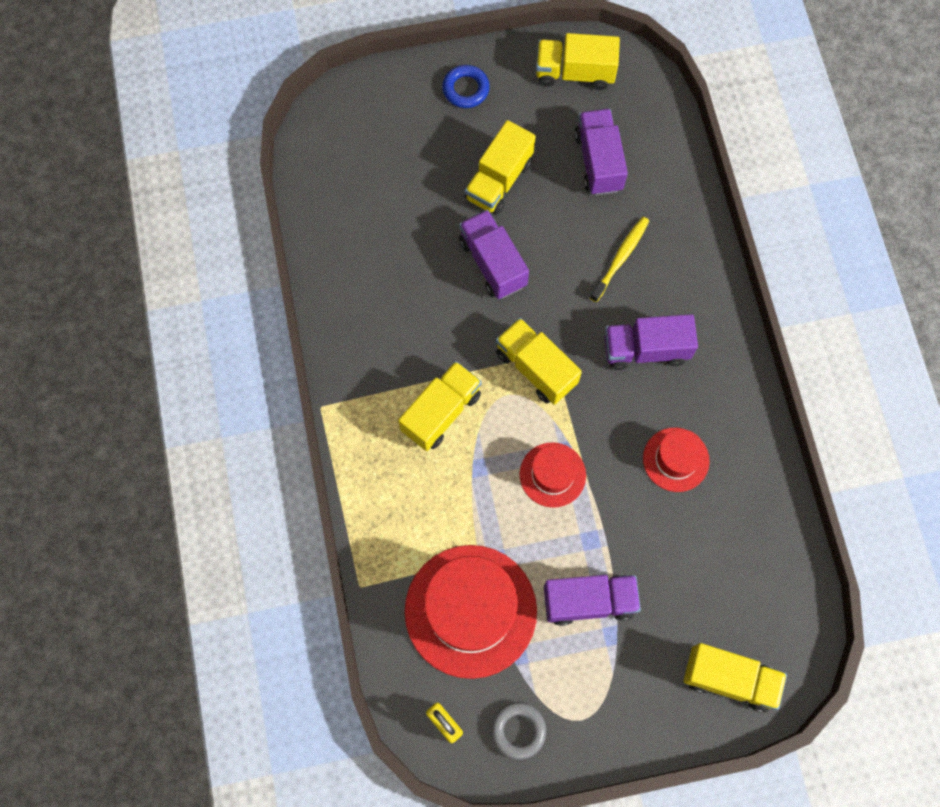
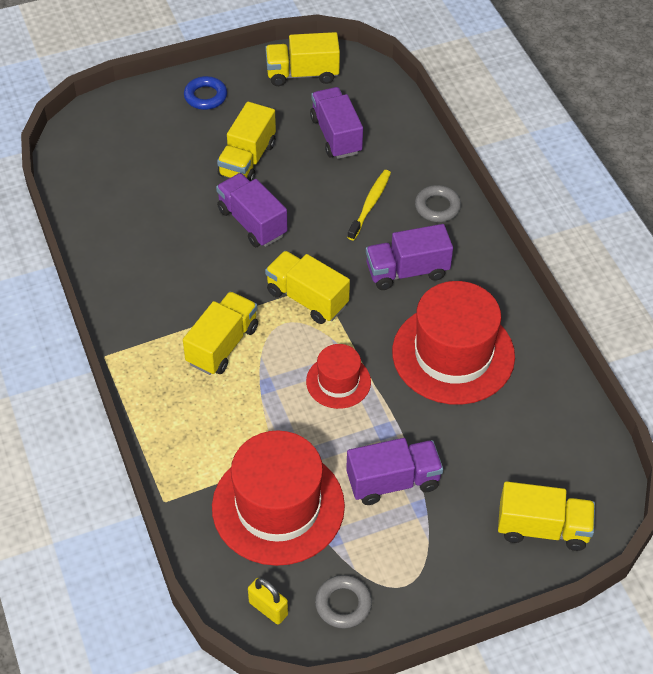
camera: 10 degrees left, 20 degrees down
(676, 459) = (453, 354): red hat -> red hat, size x1.92
(691, 272) = (437, 207): none -> grey ring

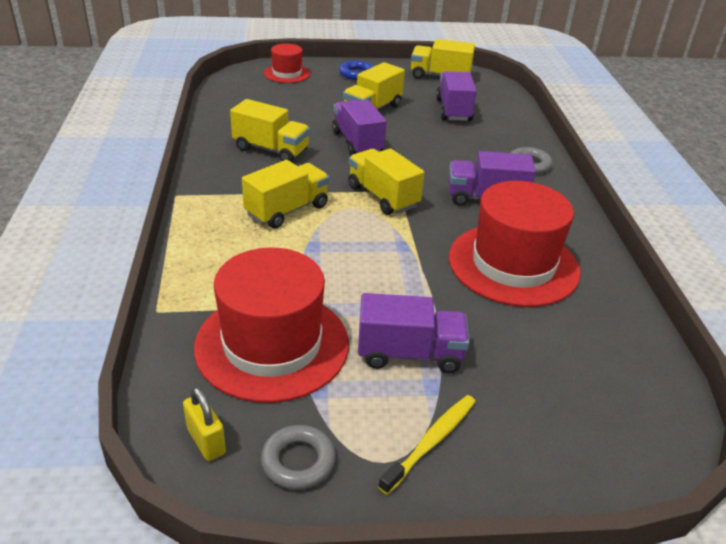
camera: 15 degrees right, 15 degrees down
(338, 382) = (386, 259): red hat -> red hat (287, 73)
(370, 204) = (467, 152): yellow toothbrush -> yellow toothbrush (431, 442)
(542, 528) = (579, 446): yellow truck -> yellow truck (271, 150)

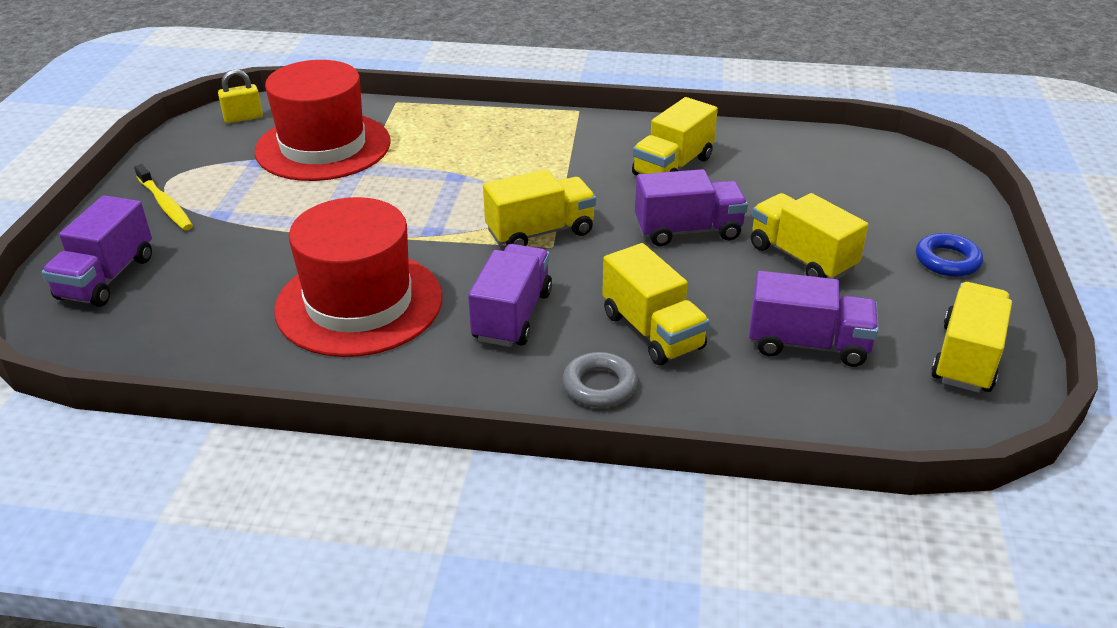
camera: 105 degrees right, 0 degrees up
(287, 73) = (927, 194): red hat -> none
(287, 210) = (529, 167): yellow truck -> yellow truck (652, 331)
(298, 461) = (197, 149): grey ring -> none
(409, 354) = (266, 209): purple truck -> purple truck (107, 278)

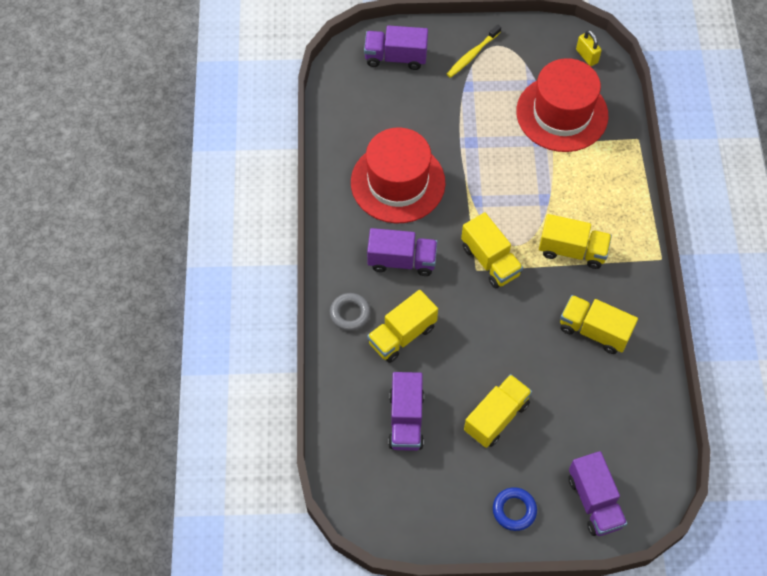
camera: 80 degrees right, 25 degrees up
(688, 231) = (512, 347): purple truck -> purple truck (594, 501)
(966, 358) = (410, 509): yellow truck -> yellow truck (572, 250)

